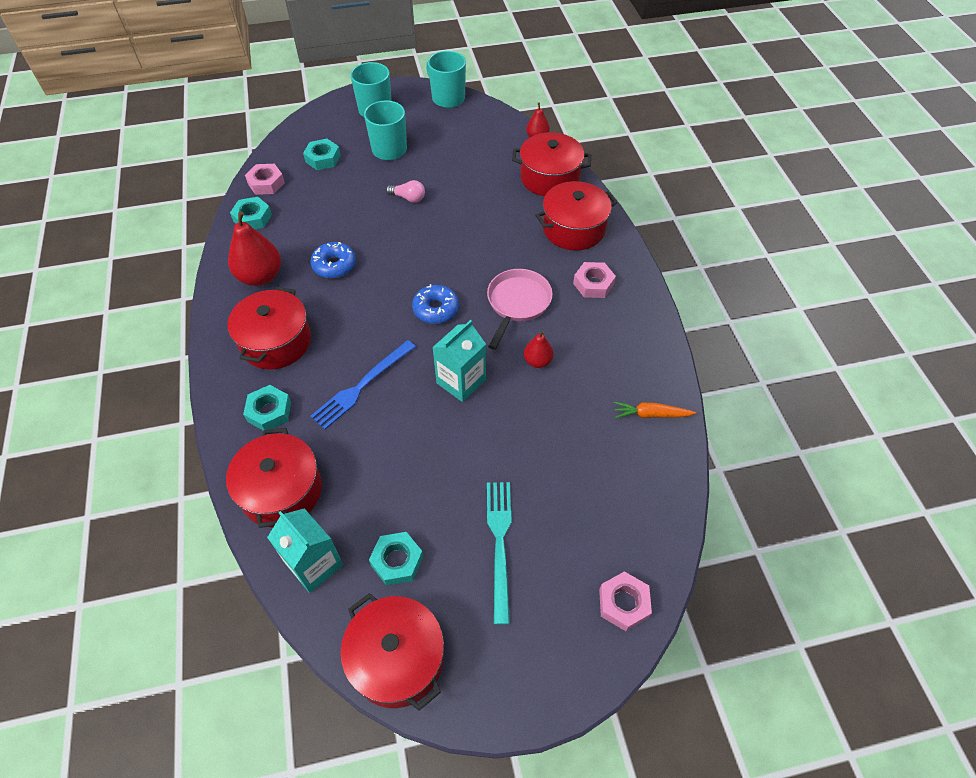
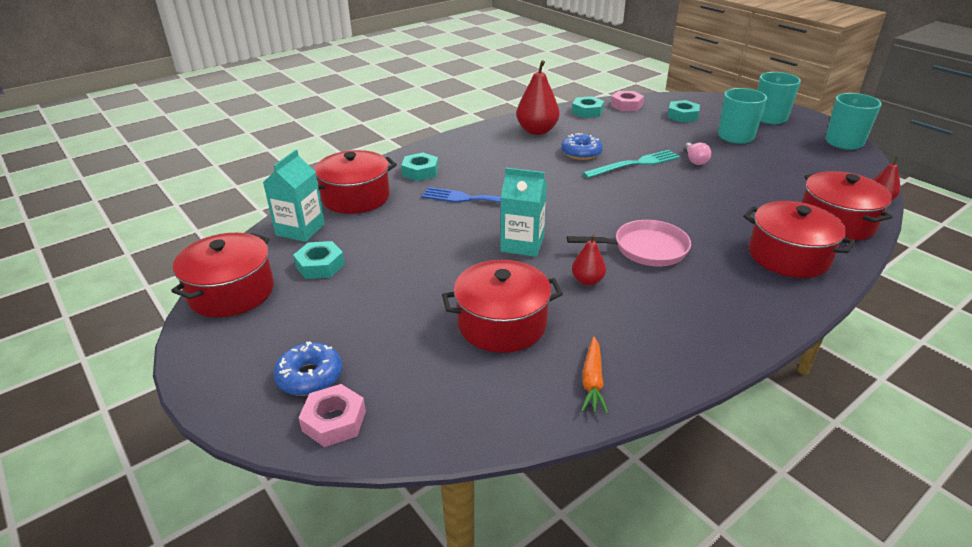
camera: 65 degrees right, 20 degrees down
(276, 342) = (484, 154): red pot -> red pot (502, 323)
(436, 309) = (588, 209): blue donut -> blue donut (310, 376)
(499, 543) = (364, 315): turquoise fork -> turquoise fork (634, 164)
(593, 284) = (729, 290): pink nut -> none
(650, 414) = (592, 381): orange carrot -> orange carrot turned 150 degrees counterclockwise

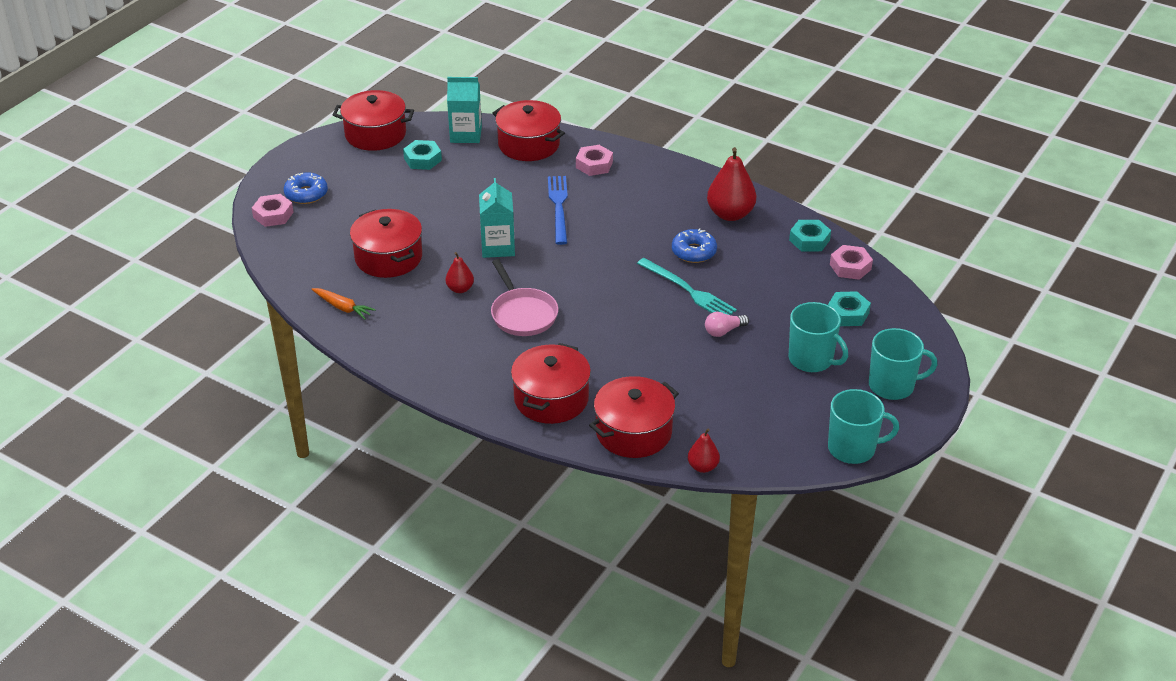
camera: 70 degrees right, 5 degrees up
(420, 172) = (594, 165): turquoise nut -> pink nut
(592, 381) = (343, 307): orange carrot -> orange carrot turned 135 degrees counterclockwise

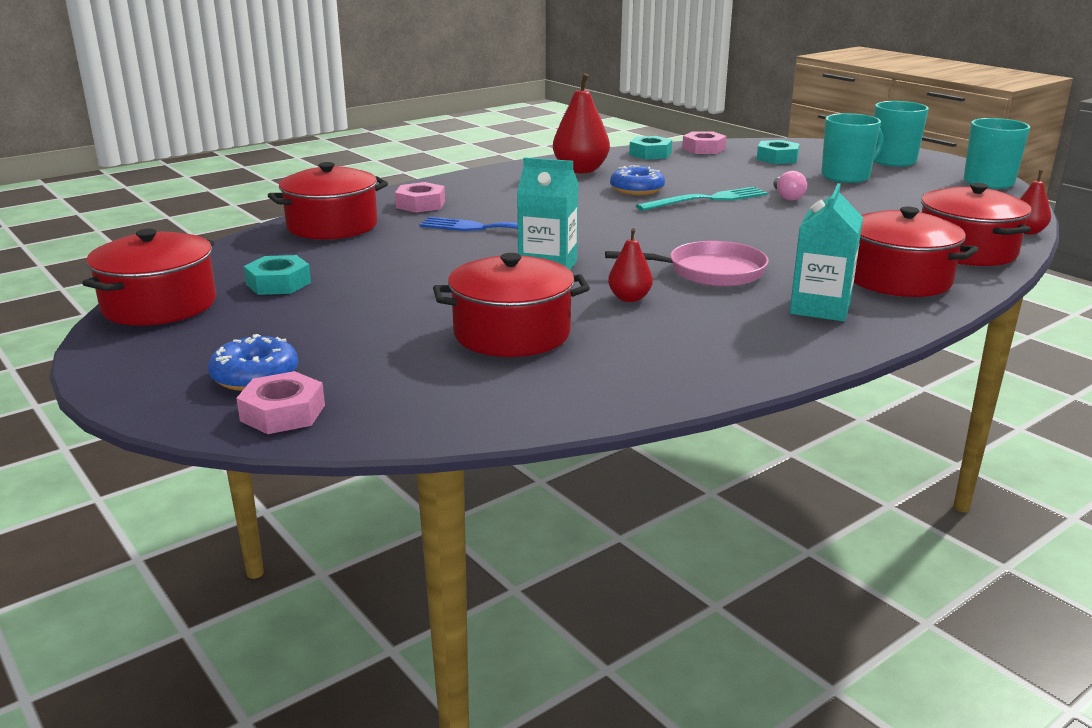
camera: 70 degrees left, 15 degrees down
(343, 307) = (624, 382): orange carrot -> none
(466, 134) = (256, 253): turquoise carton -> turquoise carton (820, 308)

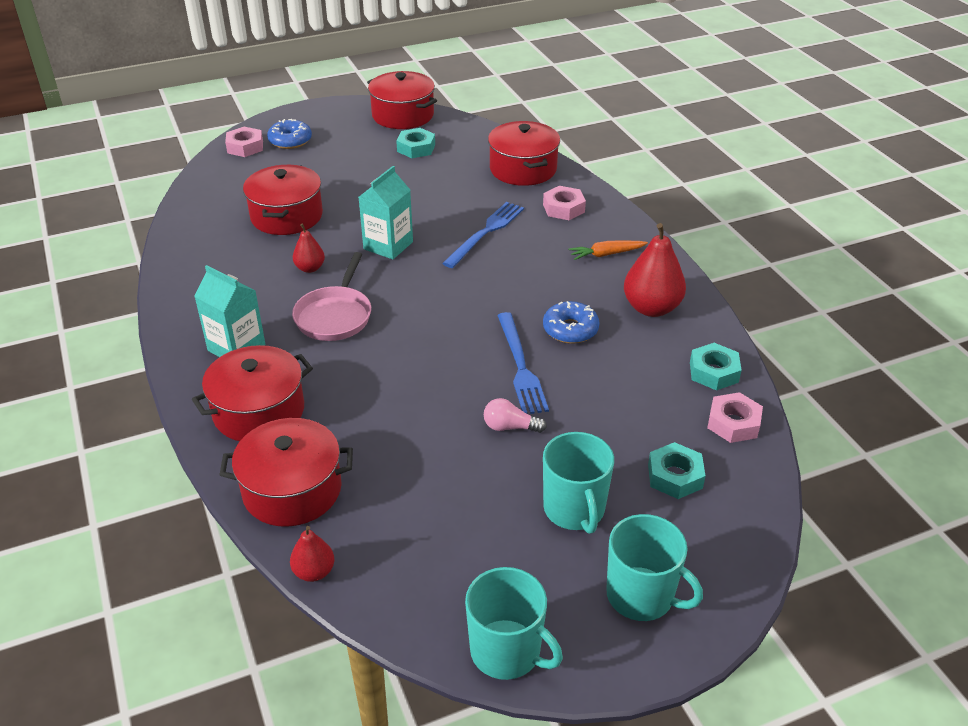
camera: 105 degrees right, 15 degrees up
(503, 186) = (606, 254): none -> orange carrot
(706, 200) = (520, 366): turquoise fork -> blue fork

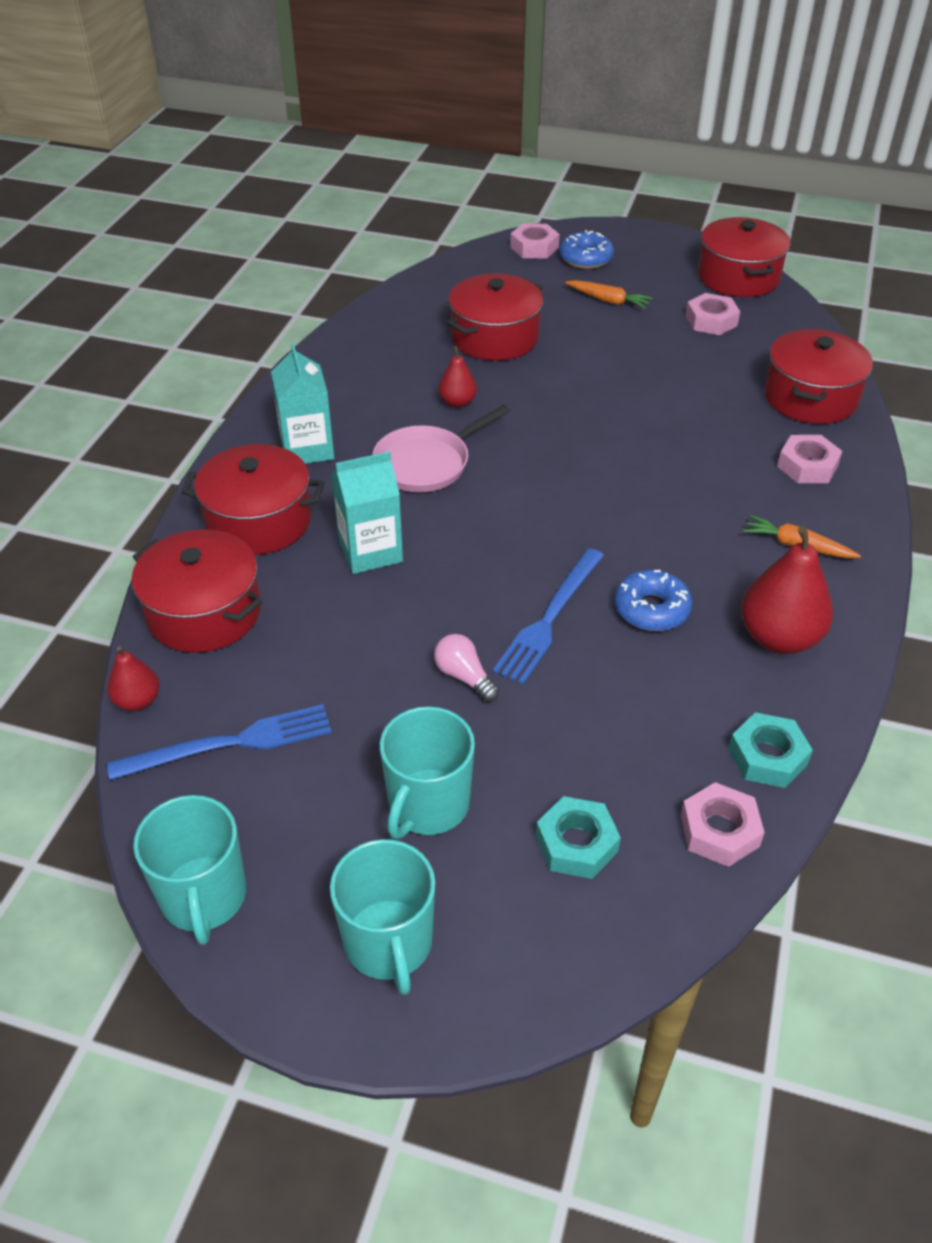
camera: 40 degrees right, 5 degrees up
(337, 161) = (608, 300): none -> orange carrot
(388, 245) = (560, 415): turquoise carton -> turquoise carton (370, 551)
(416, 148) = (711, 321): turquoise nut -> pink nut
(485, 232) = (681, 451): blue fork -> blue fork (230, 743)

